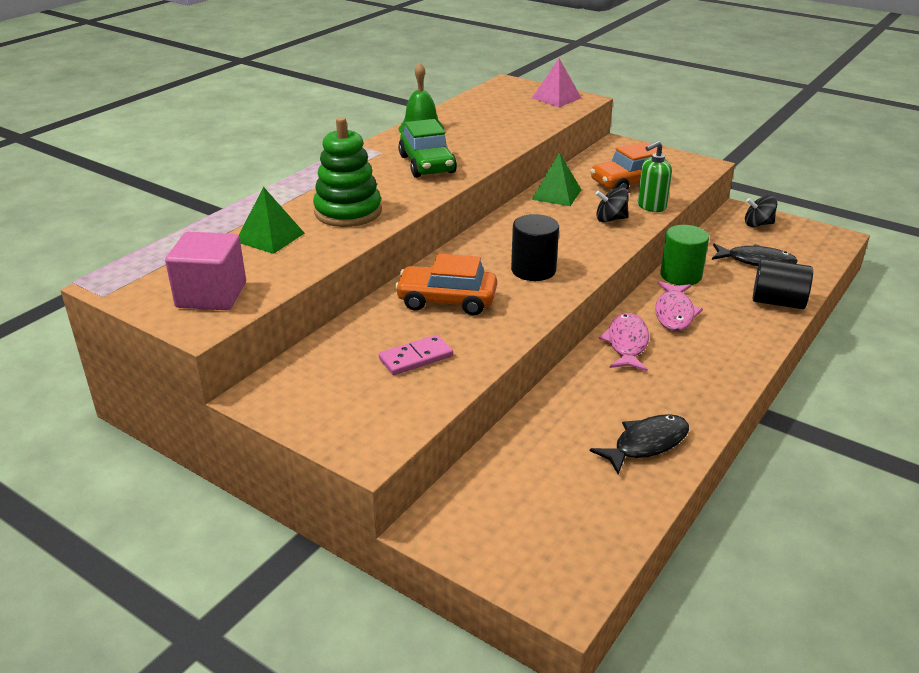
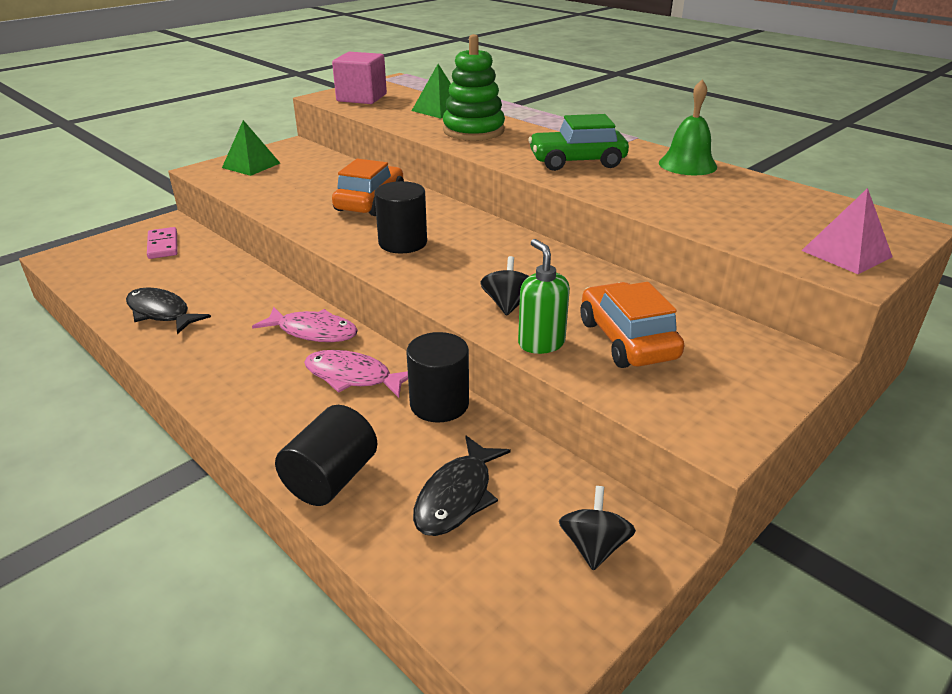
camera: 100 degrees right, 0 degrees up
(416, 358) = (294, 187): pink domino -> pink domino (163, 245)
(556, 194) = (590, 279): green pyramid -> green pyramid (251, 165)
(646, 444) = (161, 313): black fish -> black fish turned 150 degrees clockwise
(680, 275) = (439, 404): green cylinder -> black cylinder

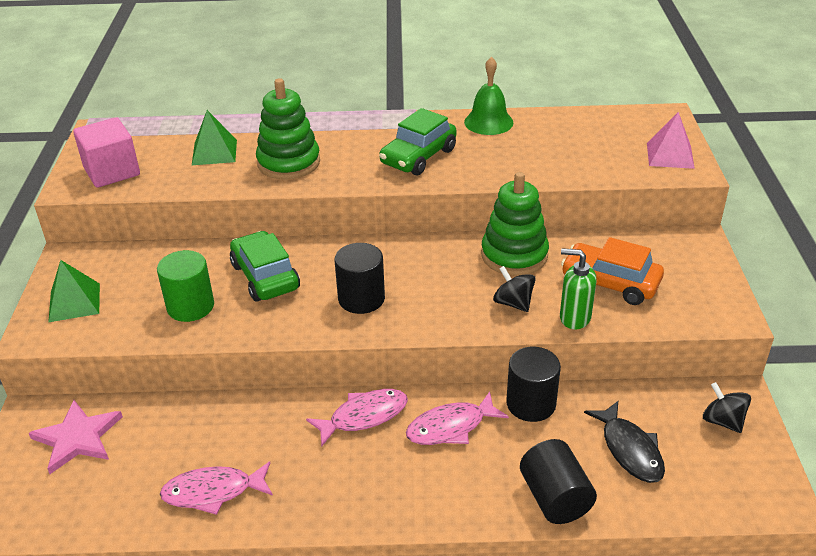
camera: 45 degrees left, 5 degrees up
(161, 313) = (213, 492): black fish -> pink fish
(163, 245) = (78, 438): pink domino -> pink star
(299, 195) = (190, 306): none -> green cylinder
(370, 202) = (265, 276): orange car -> green car
(574, 277) = (514, 255): none -> green stacking toy

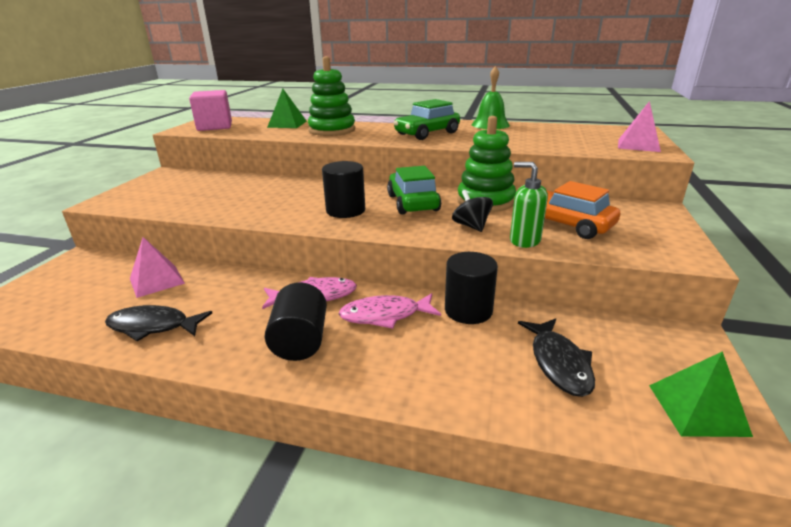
camera: 15 degrees right, 10 degrees down
(74, 302) = (145, 191): green pyramid -> green pyramid (697, 409)
(78, 438) = (92, 275): pink star -> none
(166, 430) = (156, 281): none -> pink pyramid
(190, 306) = (218, 201): green cylinder -> none
(213, 492) = (153, 326): pink fish -> black fish
(265, 276) = (284, 193): green car -> green car (413, 203)
(555, 498) = (462, 391): black cylinder -> black cylinder (300, 341)
(722, 421) = (671, 356): black spinning top -> none

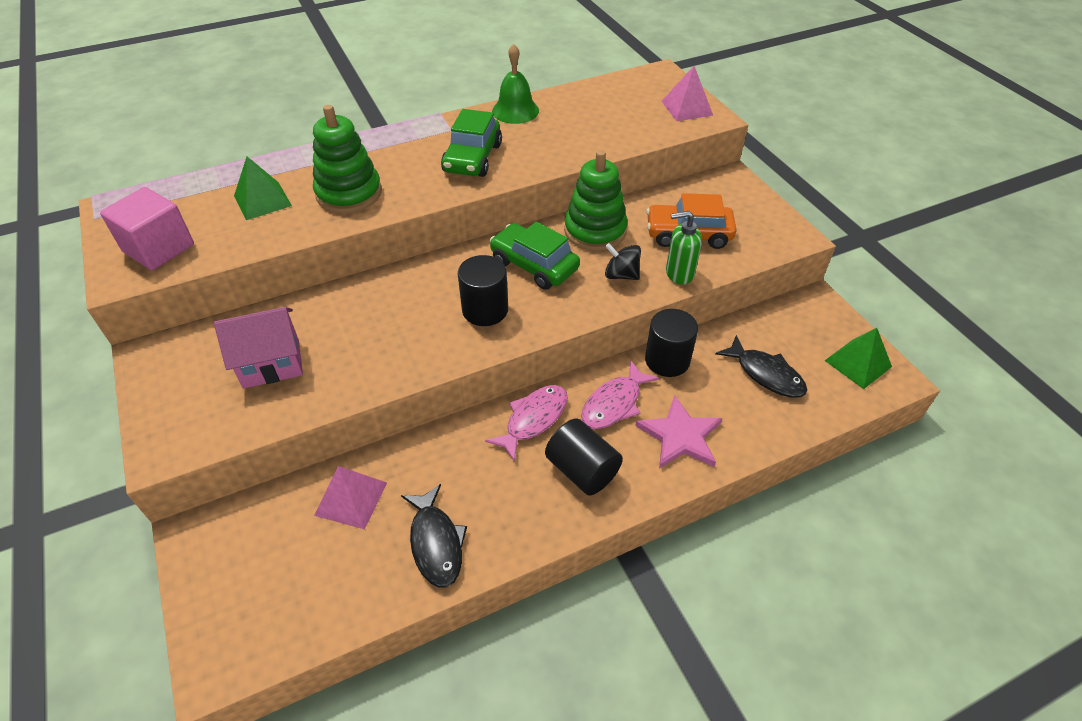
camera: 40 degrees left, 20 degrees up
(153, 326) = (436, 543): black fish -> black fish turned 75 degrees counterclockwise
(201, 192) = (271, 364): none -> pink house
(410, 363) = (680, 436): none -> pink star

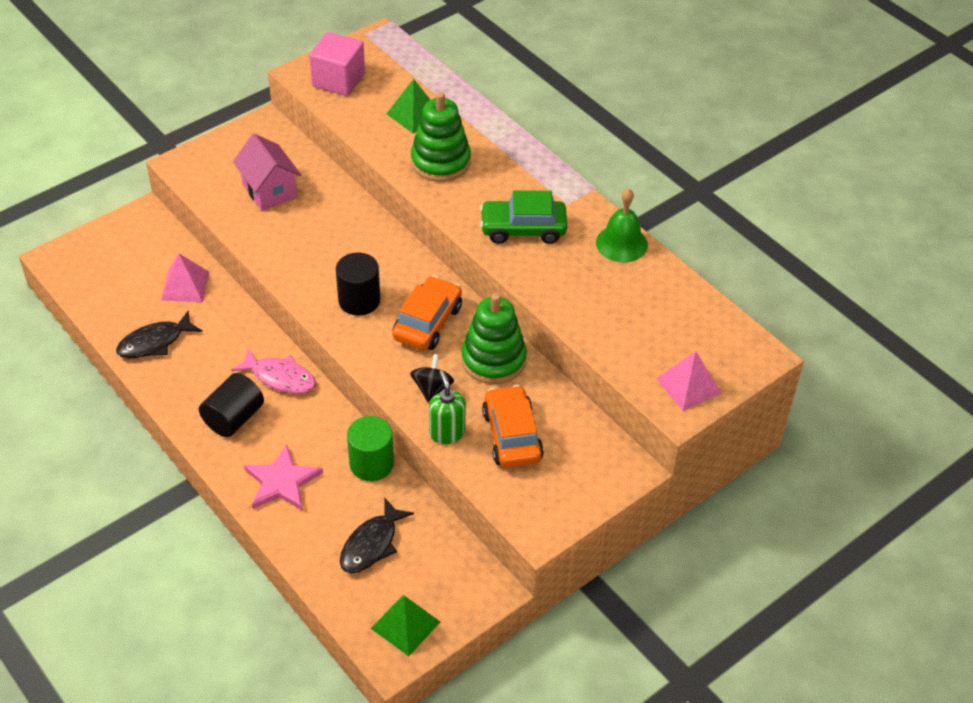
camera: 75 degrees right, 0 degrees up
(534, 265) = (428, 322): green car -> orange car
(614, 403) = (309, 430): pink fish -> none
(667, 360) = (371, 464): black cylinder -> green cylinder

